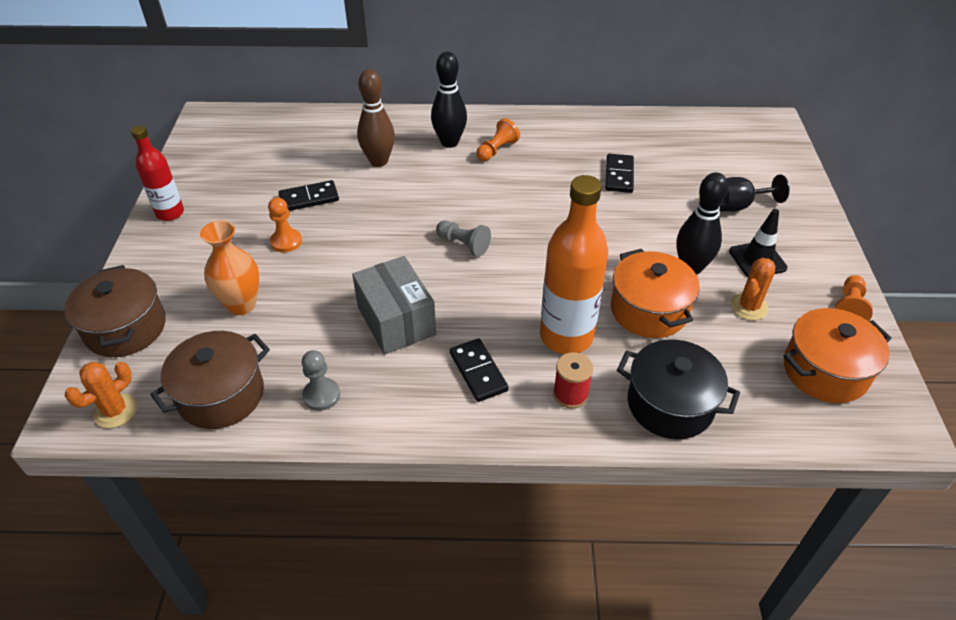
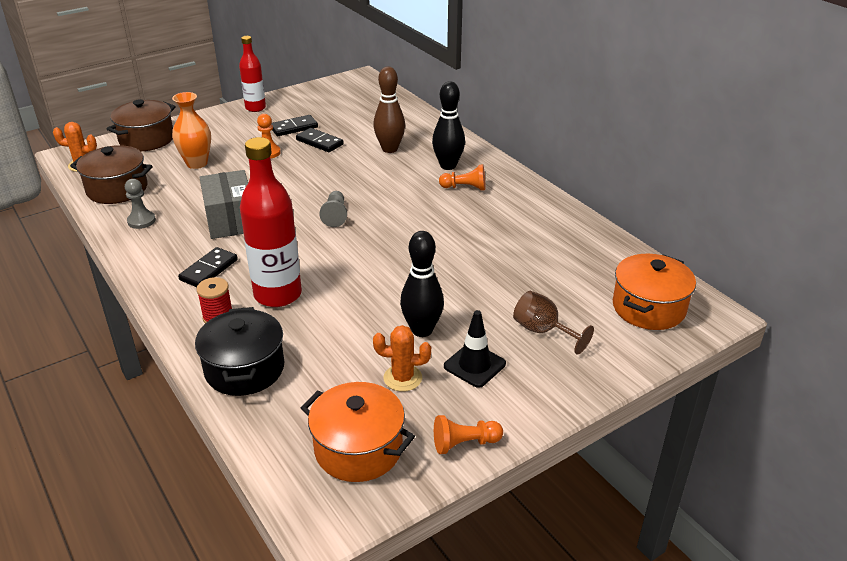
camera: 55 degrees right, 10 degrees down
(396, 321) = (230, 220): grey box -> grey box turned 45 degrees counterclockwise
(566, 336) = (278, 294): orange bottle -> red bottle
(619, 175) = (505, 253): black domino -> black domino (294, 128)
(649, 310) = (345, 324): orange pot -> orange pot (648, 308)
(738, 206) = (543, 331): black goblet -> brown goblet

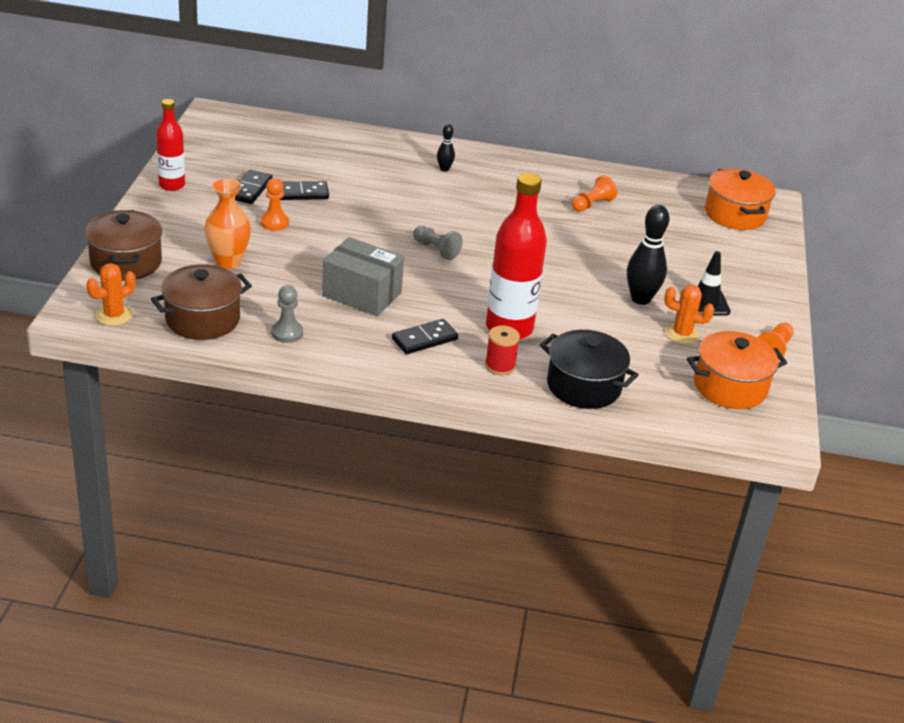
camera: 50 degrees left, 0 degrees up
(209, 270) = (424, 339): black domino -> black domino turned 75 degrees clockwise
(390, 149) = (372, 174): brown bowling pin -> none
(402, 378) = (682, 334): orange cactus -> orange cactus turned 60 degrees clockwise
(448, 166) = (444, 169): black bowling pin -> black bowling pin, size x0.52
(465, 187) = (488, 182): orange pawn -> orange pawn (592, 204)
(543, 331) = (706, 260): brown goblet -> none

